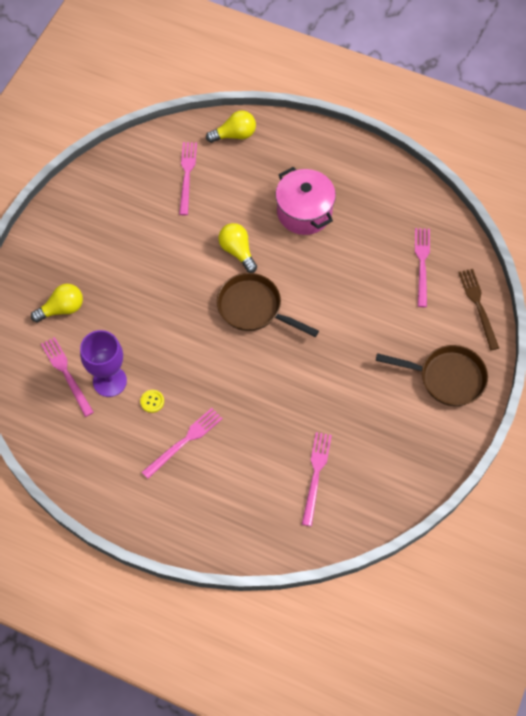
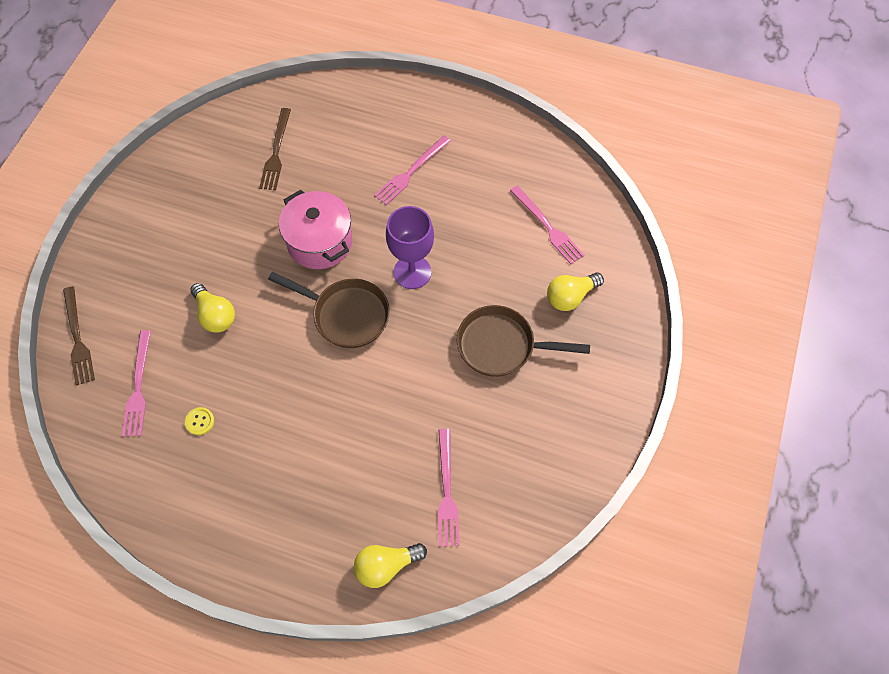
camera: 175 degrees right, 0 degrees up
(109, 381) = (499, 223): purple goblet -> purple goblet (412, 272)
(152, 401) = (450, 206): yellow button -> yellow button (200, 421)
(237, 251) = (370, 385): yellow light bulb -> yellow light bulb (215, 315)
(304, 212) = (285, 448): pink pot -> pink pot (320, 242)
(316, 475) = (276, 152): pink fork -> brown fork
(447, 378) = (128, 254): brown pan -> brown pan (501, 346)

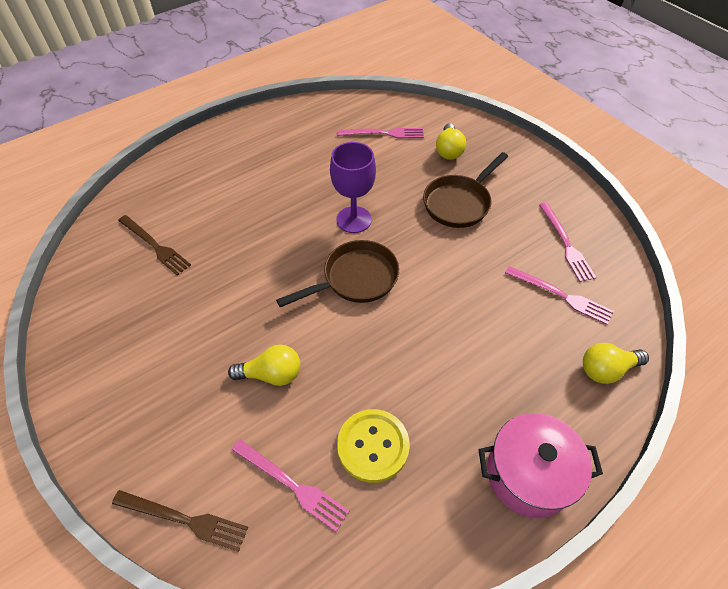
camera: 55 degrees left, 10 degrees down
(200, 421) = (373, 446): yellow button -> yellow button, size x2.22
(320, 242) = (271, 261): pink pot -> pink pot (528, 474)
(386, 566) = (606, 369): yellow light bulb -> yellow light bulb turned 60 degrees clockwise
(411, 172) = (266, 176): pink fork -> pink fork (566, 244)

